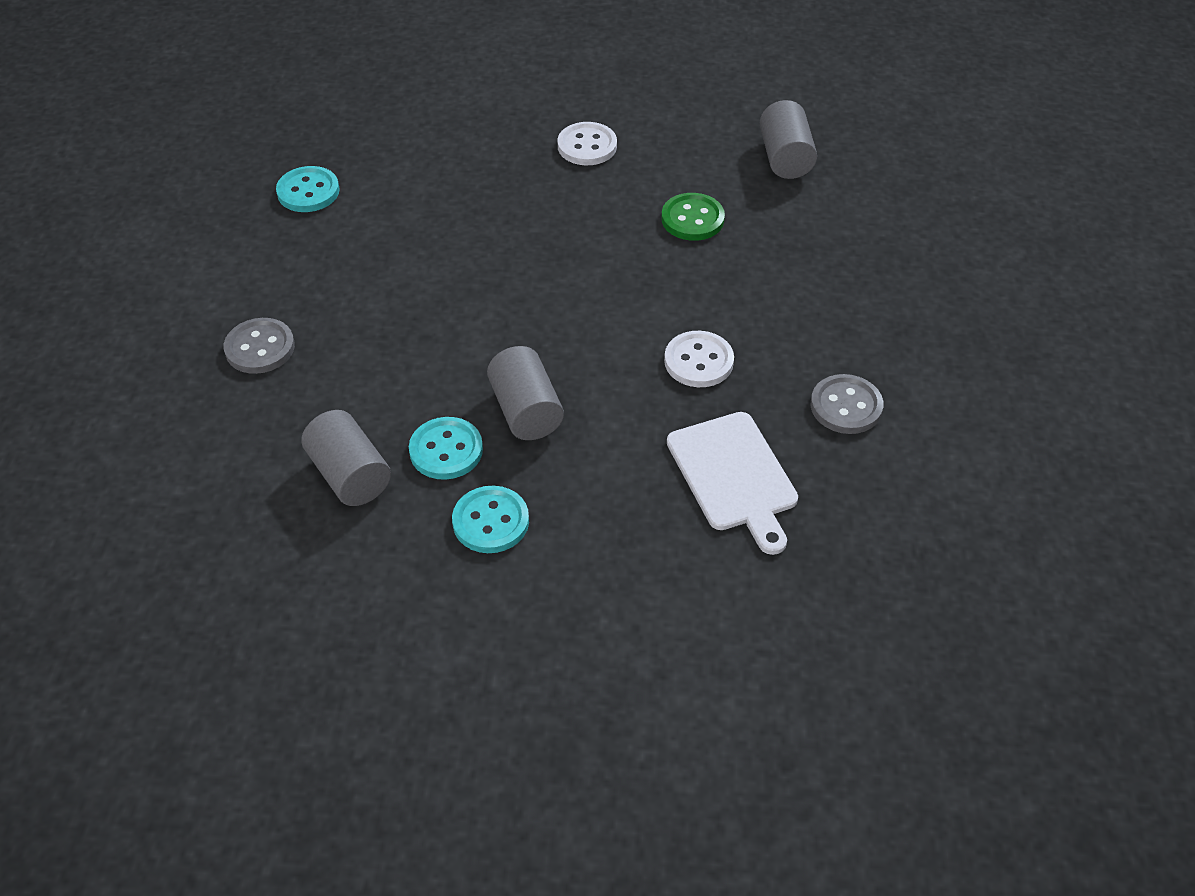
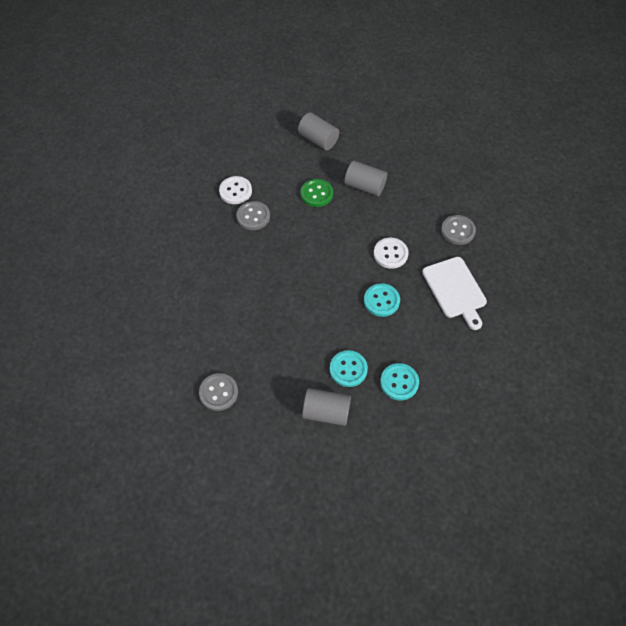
camera: 45 degrees left, 10 degrees up
(308, 191) = (142, 304): turquoise button -> turquoise button (381, 301)
(526, 411) = (356, 327): grey cylinder -> grey cylinder (364, 186)
(570, 189) = (253, 216): none -> grey button
(734, 476) = (455, 290): white cutting board -> white cutting board turned 45 degrees clockwise

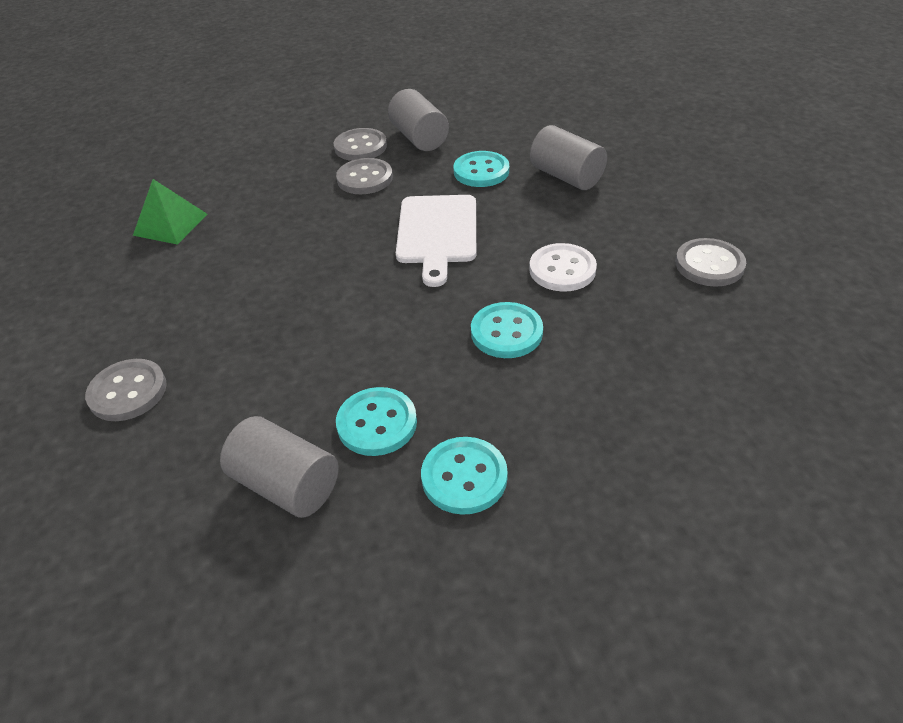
camera: 25 degrees right, 15 degrees down
(160, 282) = (170, 224): none -> green pyramid
(235, 191) = (360, 147): white button -> grey button
(316, 194) = (481, 171): green button -> turquoise button
(318, 140) = (523, 114): grey cylinder -> grey cylinder (419, 138)
(455, 290) = (663, 351): white cutting board -> white cutting board (437, 233)

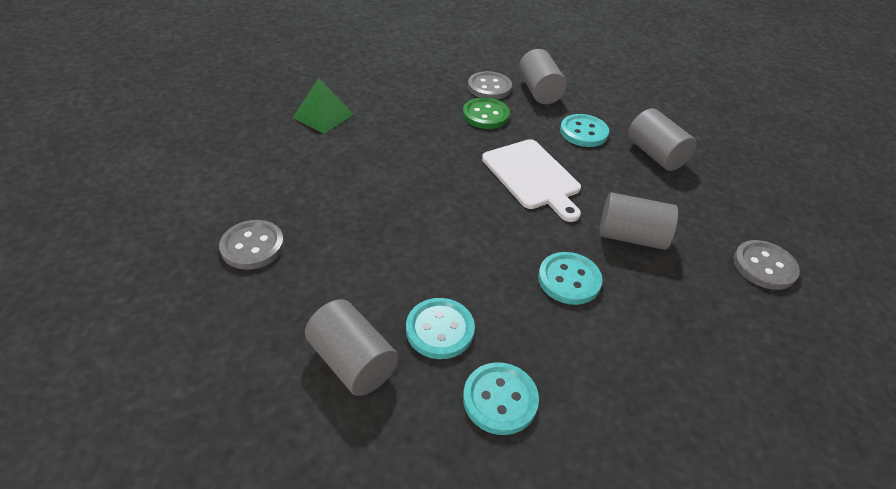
camera: 10 degrees right, 0 degrees up
(365, 178) = (485, 115): grey button -> green button
(437, 233) = (533, 177): white cutting board -> white cutting board turned 45 degrees counterclockwise
(562, 270) = (631, 236): white button -> grey cylinder

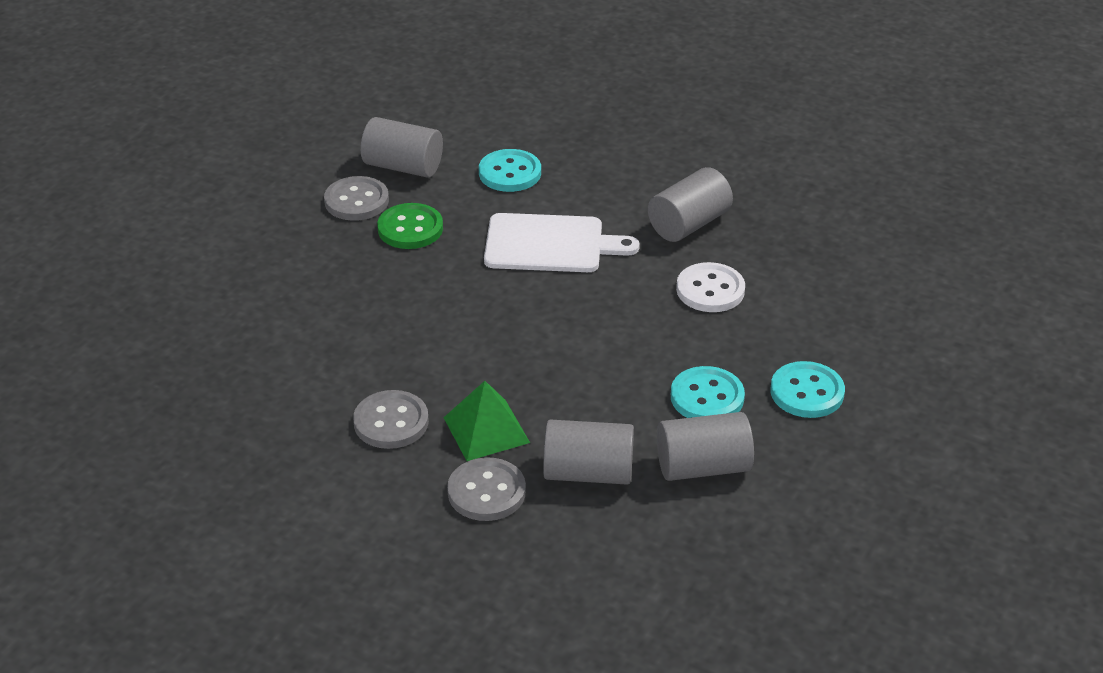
camera: 55 degrees left, 5 degrees down
(323, 116) = (282, 361): green pyramid -> green pyramid (486, 430)
(569, 280) = (710, 290): turquoise button -> white button
(655, 154) = (590, 145): grey cylinder -> grey cylinder (588, 473)
(764, 266) = (785, 168): grey button -> grey button (391, 422)

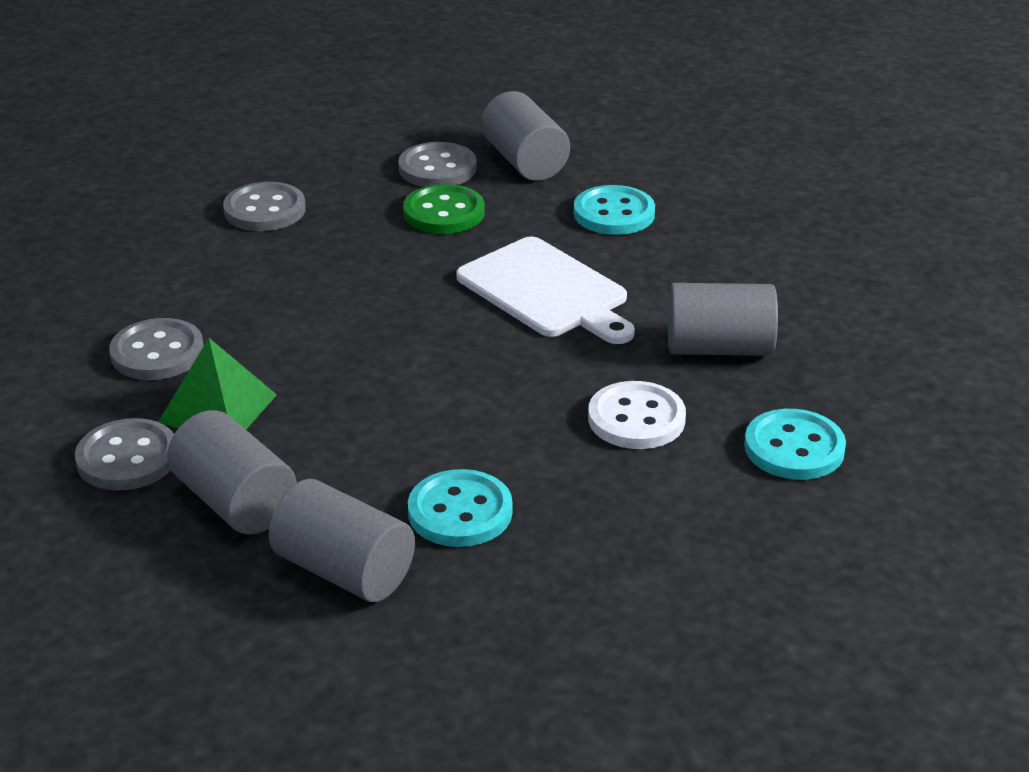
camera: 45 degrees right, 5 degrees down
(293, 292) = (265, 210): none -> grey button
(807, 392) = (571, 575): turquoise button -> turquoise button (794, 448)

